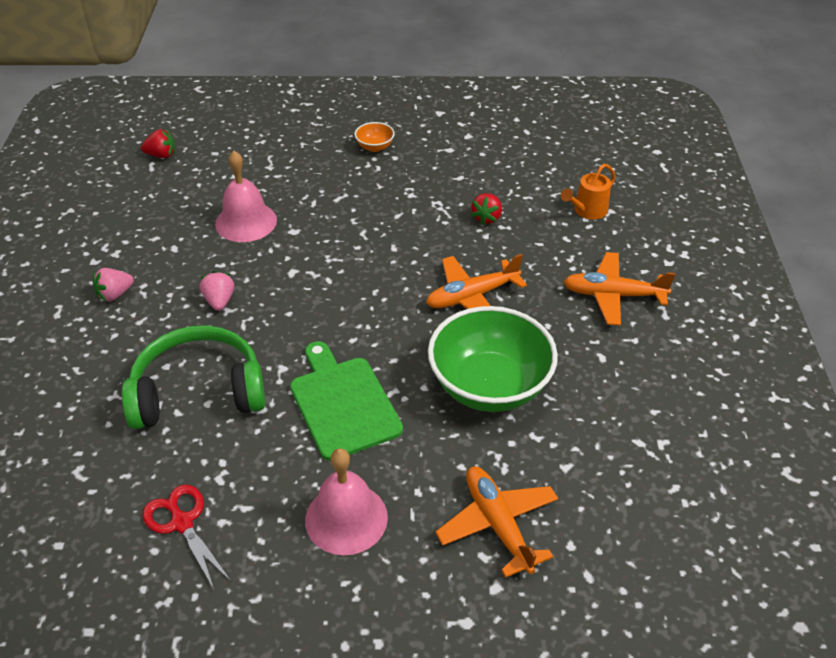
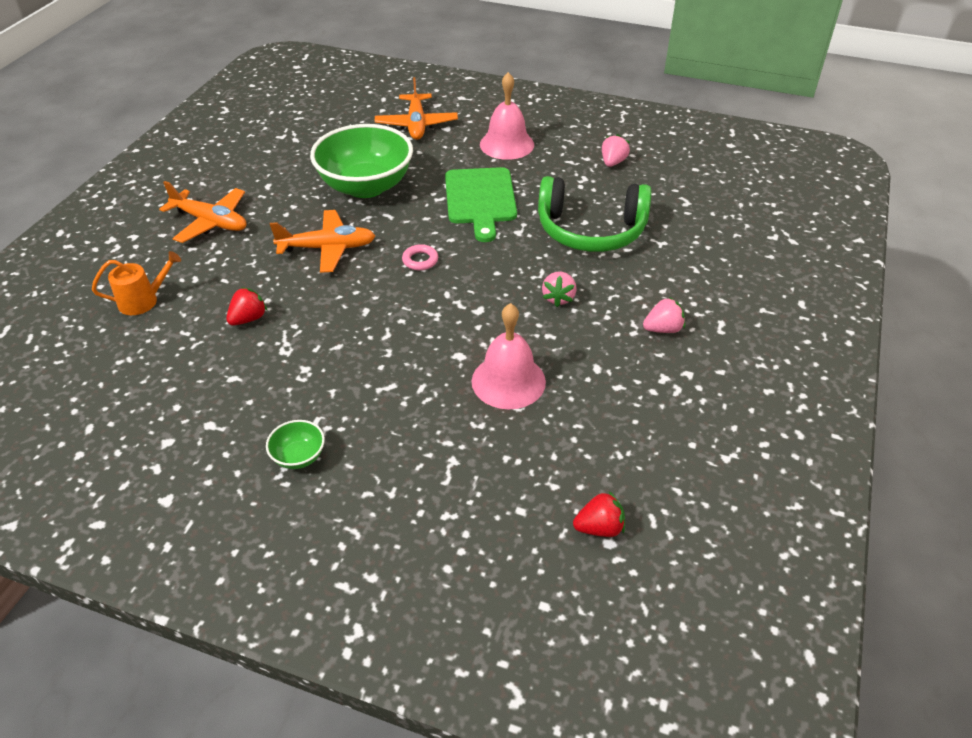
camera: 160 degrees left, 0 degrees up
(161, 155) = (599, 528): red strawberry -> red strawberry turned 150 degrees clockwise
(182, 523) = (613, 162): red scissors -> pink strawberry
(371, 307) = (420, 260): none -> pink ring
(375, 147) = (299, 456): orange bowl -> green bowl

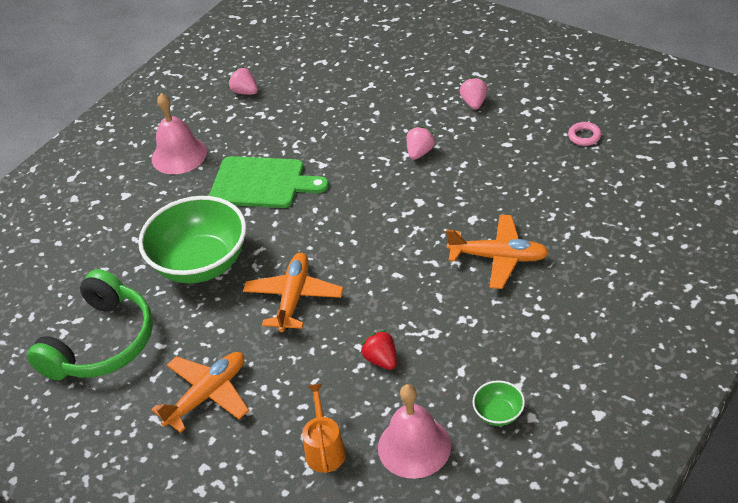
camera: 70 degrees left, 0 degrees up
(299, 456) = (565, 325): green bowl -> green bowl (498, 413)
(416, 124) = (105, 217): orange plane -> orange plane (499, 257)
(420, 260) = (338, 232): pink ring -> pink ring (584, 136)
(508, 381) = (509, 193): pink bell -> pink bell (414, 446)
(558, 298) = (420, 152): pink strawberry -> pink strawberry turned 90 degrees counterclockwise
(591, 230) = (338, 121): green headphones -> green headphones (102, 343)
(599, 528) = (658, 167): red strawberry -> none

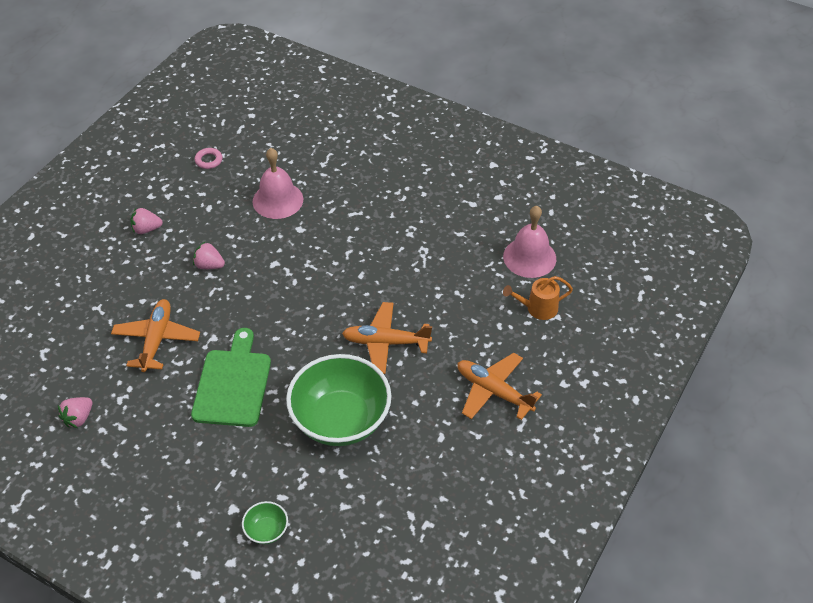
camera: 100 degrees left, 5 degrees up
(102, 343) = (439, 486): green headphones -> none
(179, 155) = (175, 466): pink bell -> pink bell (278, 200)
(381, 360) = (451, 279): red strawberry -> none
(498, 413) = (497, 213): green bowl -> green bowl (266, 530)
(499, 257) = (345, 213): orange plane -> orange plane (157, 340)

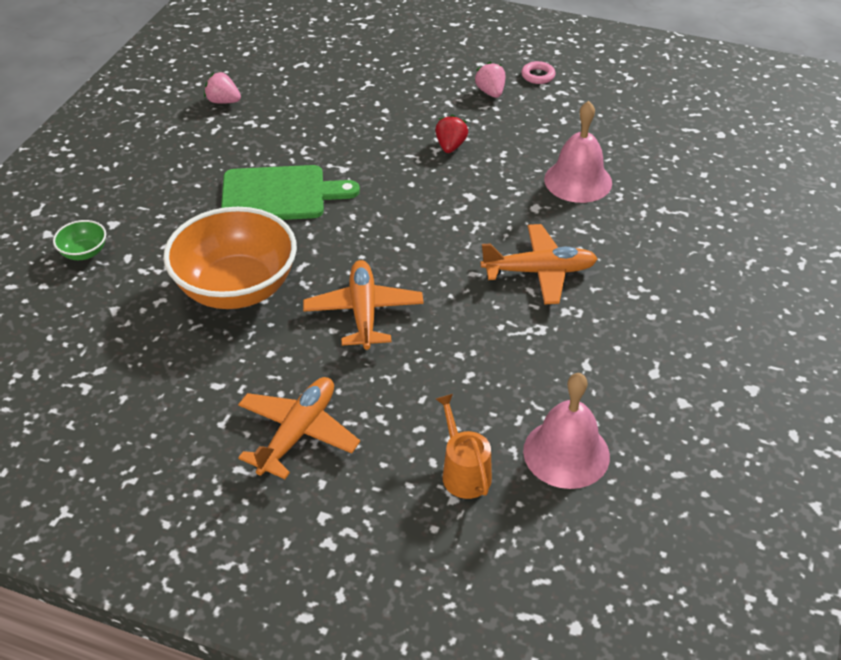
camera: 80 degrees right, 5 degrees down
(157, 340) = (332, 130): orange plane -> orange plane (539, 272)
(209, 160) = (621, 115): pink ring -> pink ring (538, 76)
(209, 265) = (450, 146): pink strawberry -> red strawberry
(340, 420) = (236, 288): green bowl -> orange bowl

